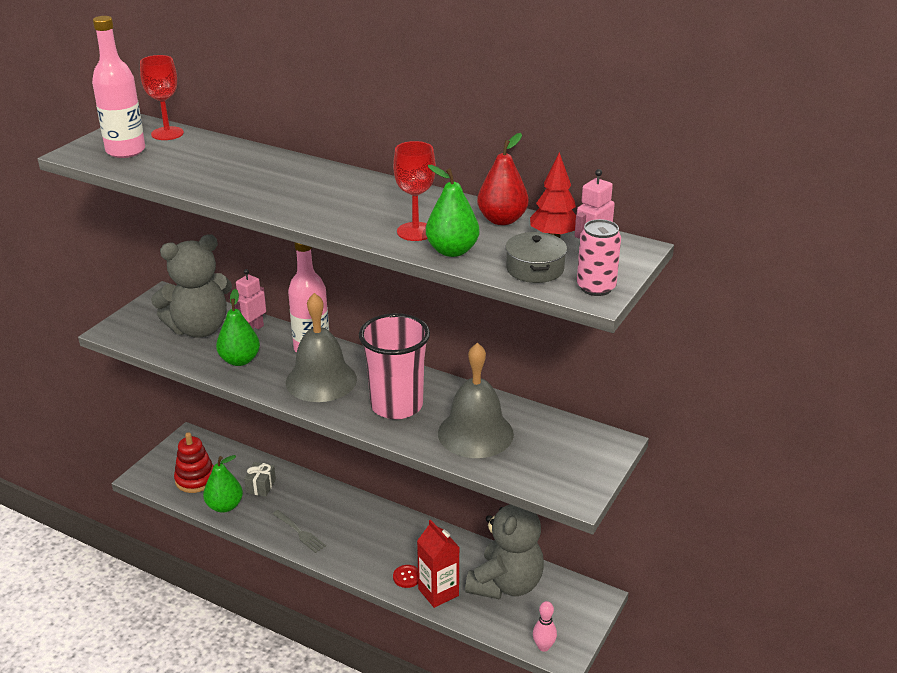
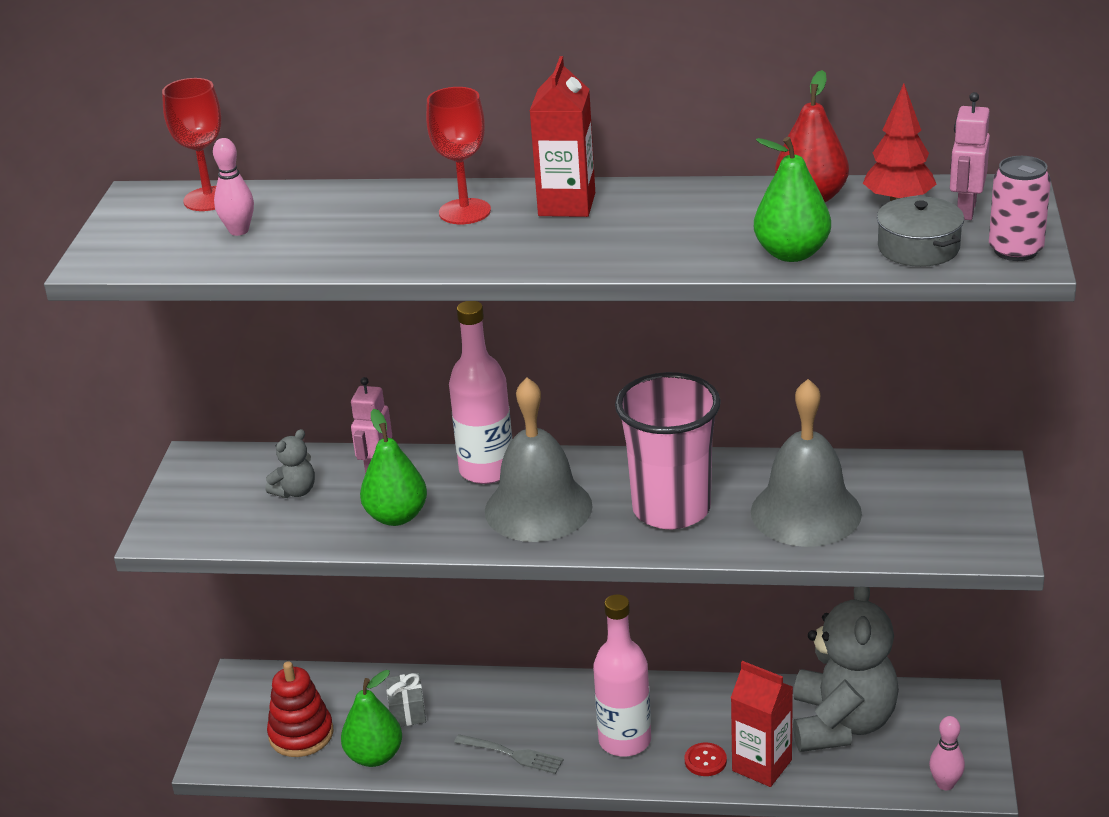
camera: 20 degrees left, 0 degrees up
(125, 151) = (174, 239): pink bottle -> pink bottle (625, 740)
(162, 155) = (239, 231): none -> pink bowling pin
(199, 329) = (295, 491): grey teddy bear -> grey teddy bear, size x0.42
(353, 186) = (567, 205): none -> red carton
(415, 232) = (717, 242): red goblet -> red goblet (465, 212)

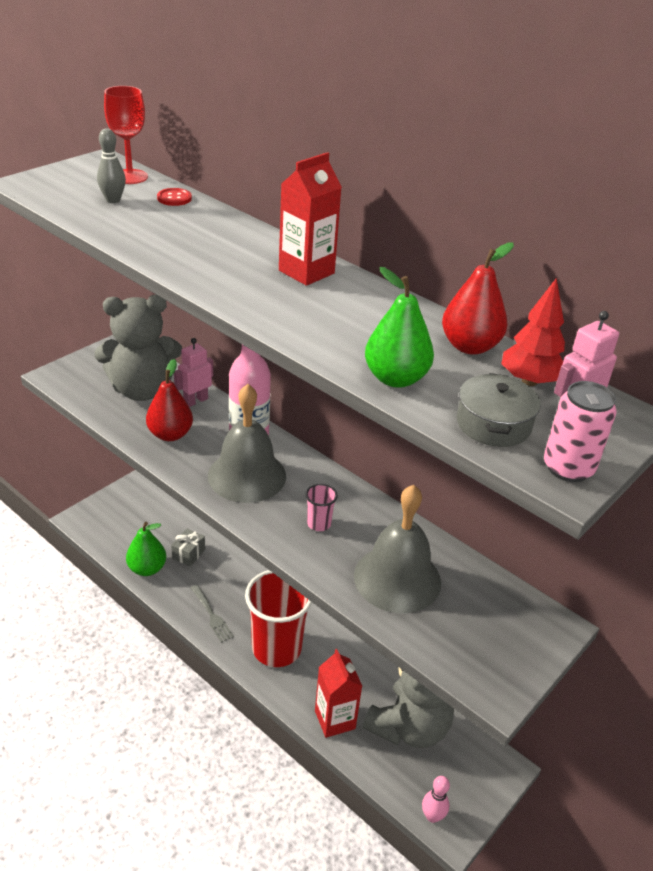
camera: 30 degrees right, 5 degrees up
(239, 231) = (113, 200): pink bowling pin -> grey bowling pin
(295, 491) = (142, 390): grey teddy bear -> grey teddy bear, size x2.40
(301, 734) = (128, 533): red stacking toy -> none
(396, 516) = (170, 434): green pear -> red pear
(465, 212) = (242, 247): red goblet -> none
(625, 740) = (276, 648): pink bottle -> red cup
(671, 509) = (319, 524): pink cup -> pink cup, size x0.41
(705, 761) = (306, 693): red button -> red button (174, 198)

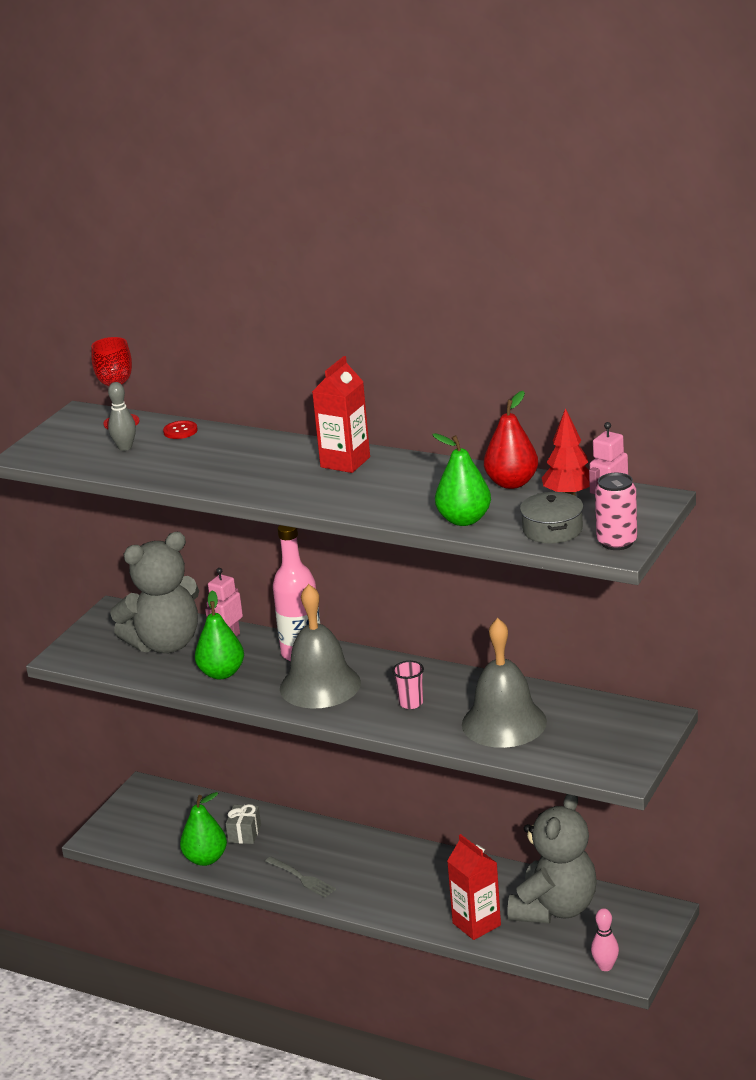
camera: 10 degrees left, 10 degrees down
(170, 434) = (222, 673): red pear -> green pear
(276, 648) = (387, 886): red cup -> none

